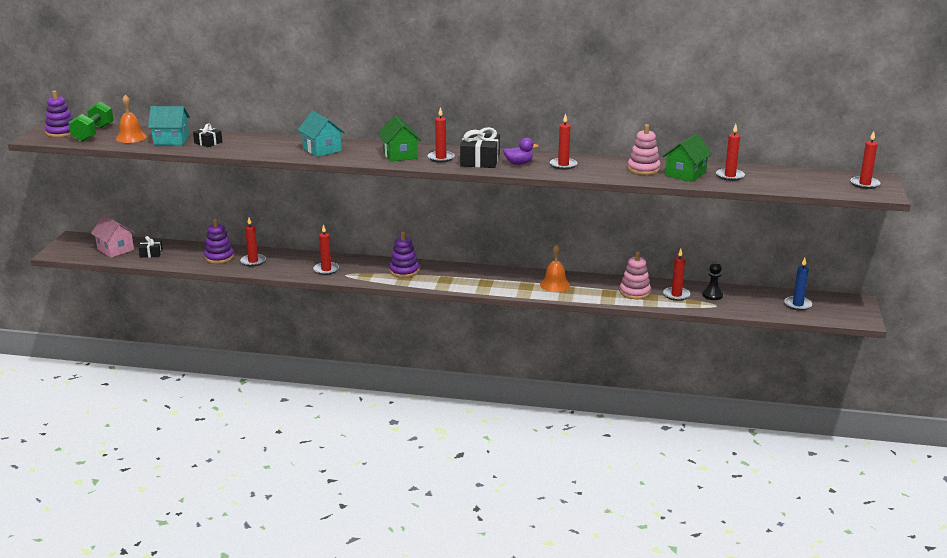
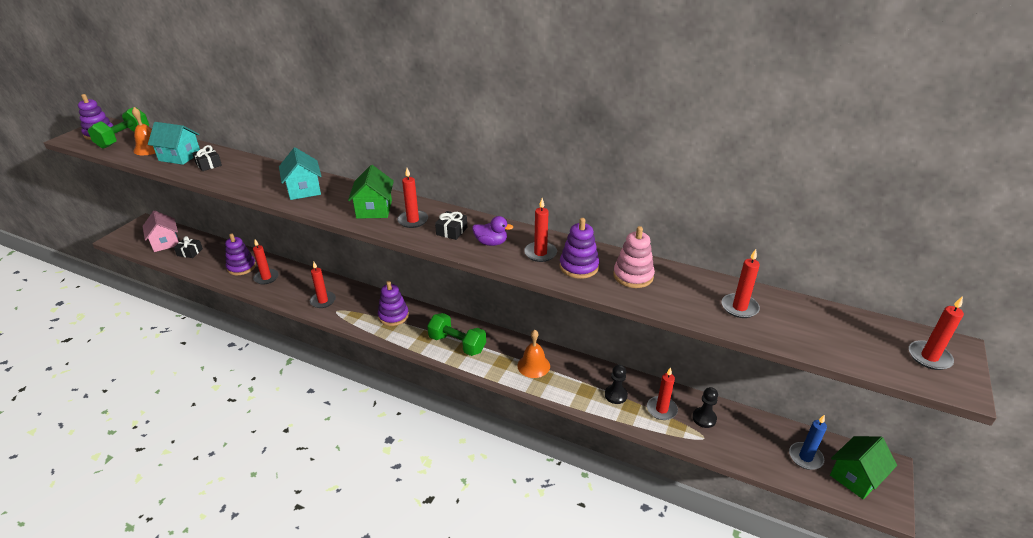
camera: 15 degrees right, 10 degrees up
(477, 281) = (457, 344): none -> green dumbbell
(480, 160) = (451, 231): black gift -> black gift, size x0.57
(599, 169) = (579, 267): none -> purple stacking toy
(634, 292) = (615, 395): pink stacking toy -> black pawn
(685, 174) = (682, 294): green house -> green house (855, 477)

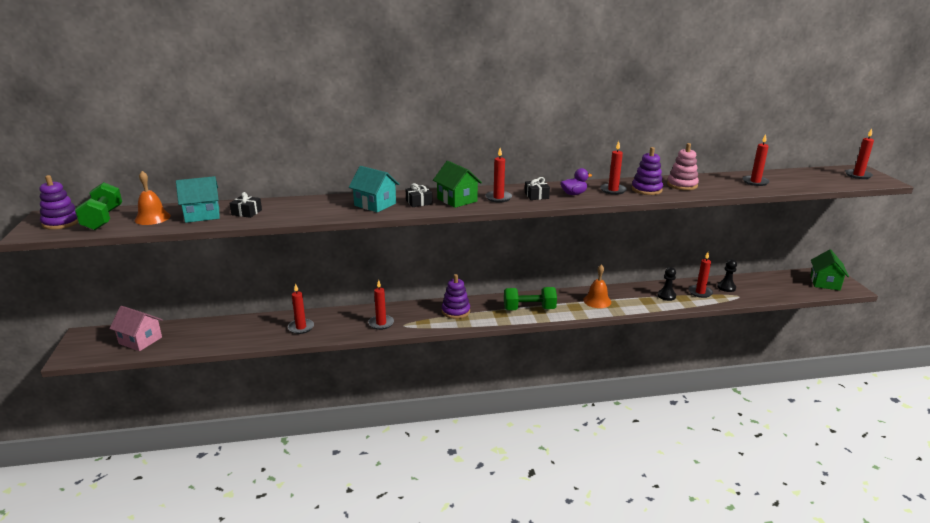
camera: 35 degrees left, 10 degrees down
(190, 252) = (184, 338): black gift -> black gift (419, 202)
(241, 267) = (262, 329): purple stacking toy -> none
(805, 457) = (794, 284): blue candle -> none

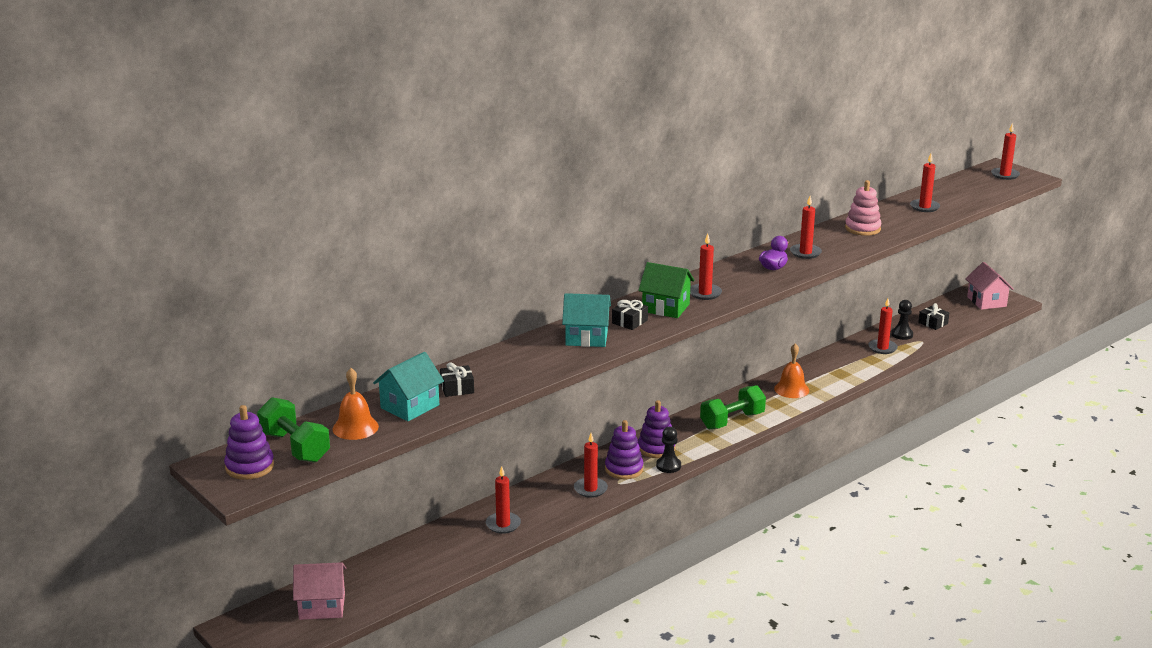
camera: 30 degrees left, 0 degrees up
(536, 195) = (739, 280): black gift -> black gift (933, 323)
(646, 189) = (836, 243): purple stacking toy -> purple stacking toy (624, 469)
(666, 296) = (854, 362): black pawn -> black pawn (668, 466)
(825, 283) = (986, 301): green house -> pink house

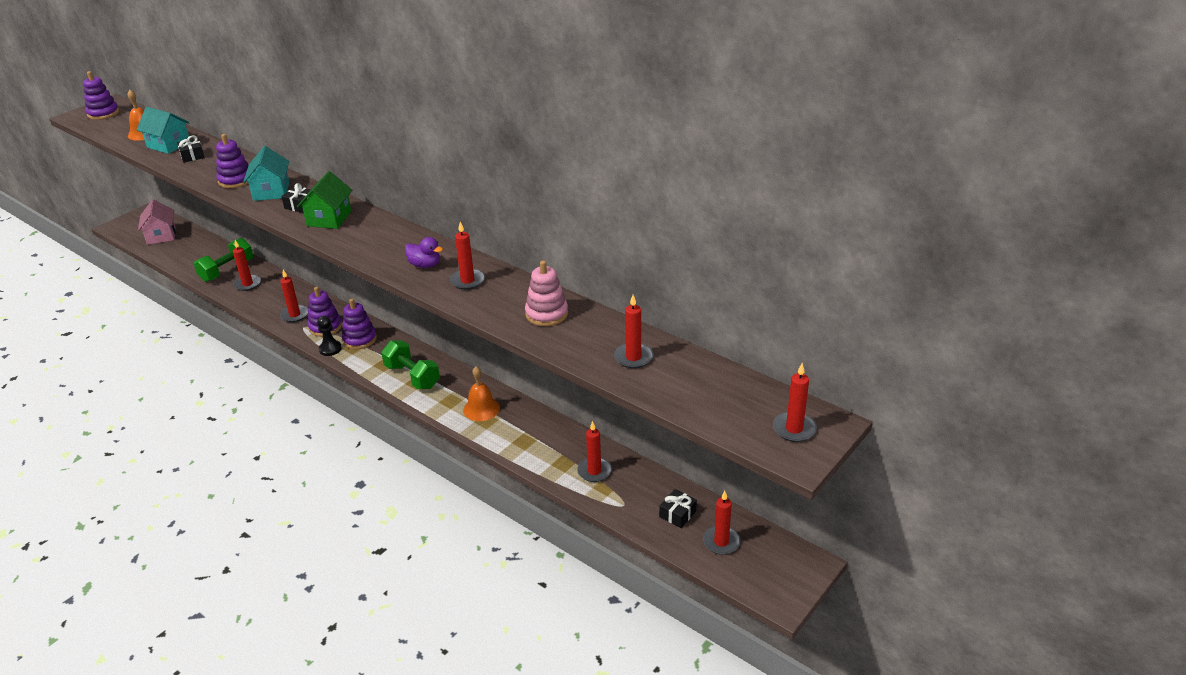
camera: 80 degrees right, 10 degrees up
(295, 447) = (123, 121): green dumbbell -> green dumbbell (227, 271)
(546, 358) = (236, 180): none -> purple stacking toy
(705, 293) = (361, 234): red candle -> red candle (721, 542)
(902, 334) = (635, 486): black pawn -> none
(986, 301) = (767, 568): pink house -> none

